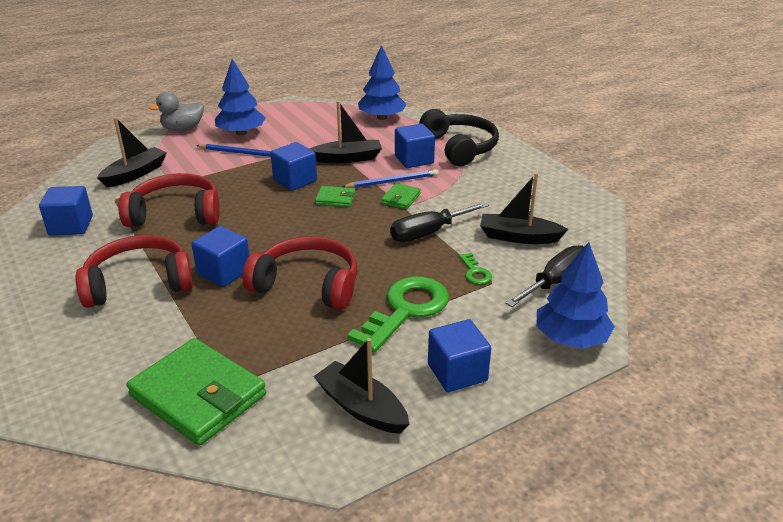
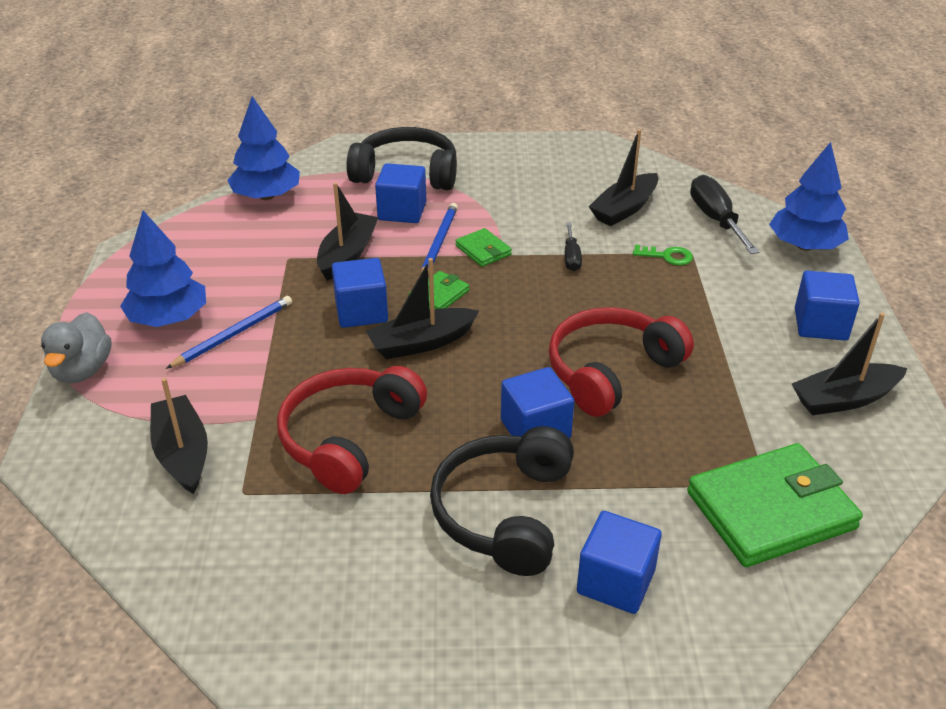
camera: 60 degrees left, 5 degrees up
(71, 226) = (282, 557): blue cube -> blue cube (615, 582)
(139, 283) = (504, 512): red headphones -> black headphones
(280, 208) = (421, 343): none -> black boat
(406, 310) = (704, 320): green key -> none
(428, 233) = (571, 257): black screwdriver -> black screwdriver, size x0.57

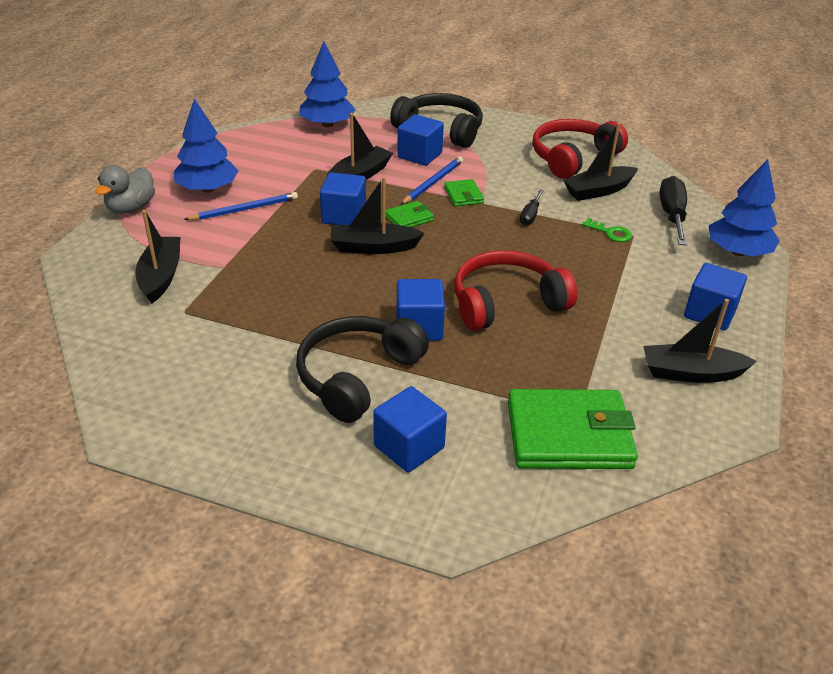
camera: 20 degrees right, 0 degrees up
(349, 438) = (279, 296): red headphones -> red headphones (572, 157)

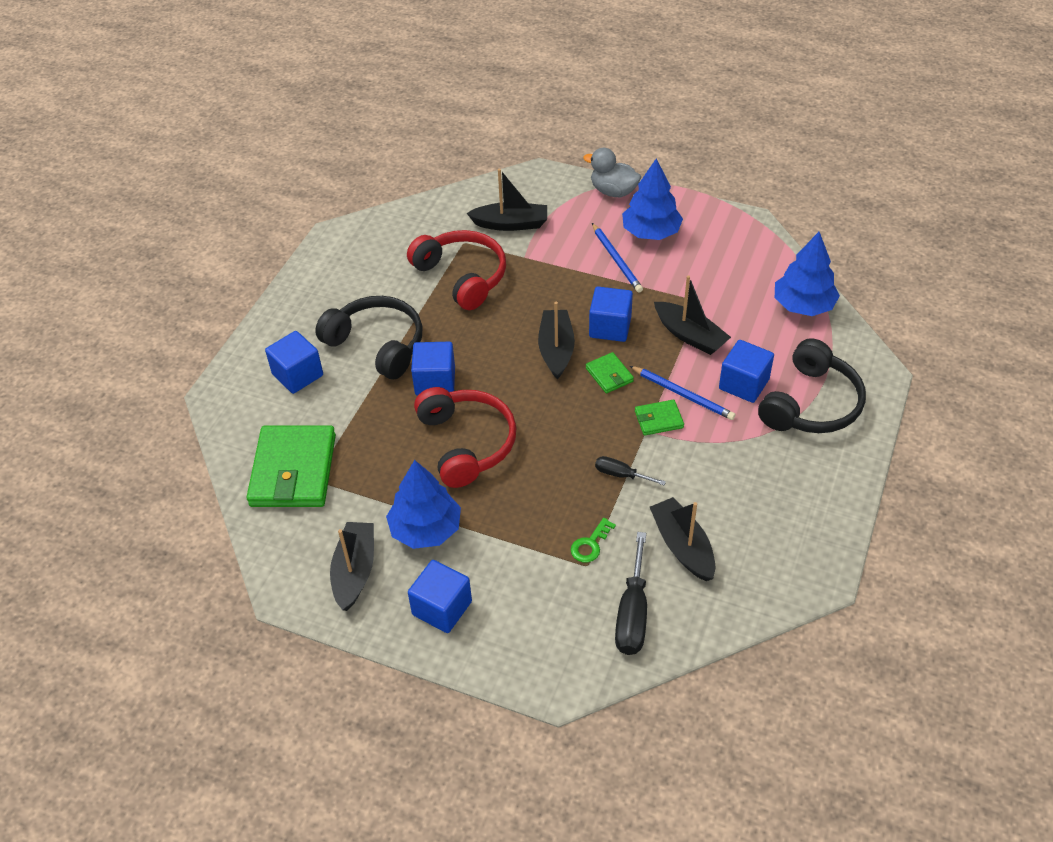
camera: 95 degrees right, 10 degrees up
(572, 157) = (762, 530): red headphones -> red headphones (462, 276)
(672, 215) = (632, 613): black screwdriver -> black screwdriver turned 90 degrees clockwise
(738, 252) = (555, 665): blue tree -> blue tree (426, 529)

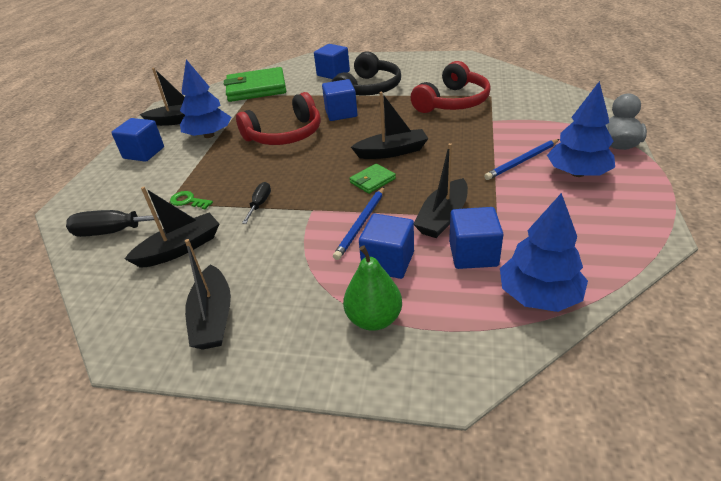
camera: 80 degrees right, 10 degrees down
(511, 224) = (528, 108): black boat -> black boat (213, 317)
(610, 327) = (431, 172): blue cube -> blue cube (473, 254)
(658, 419) = (326, 214): green wallet -> none
(811, 404) = (374, 319): black headphones -> green pear

